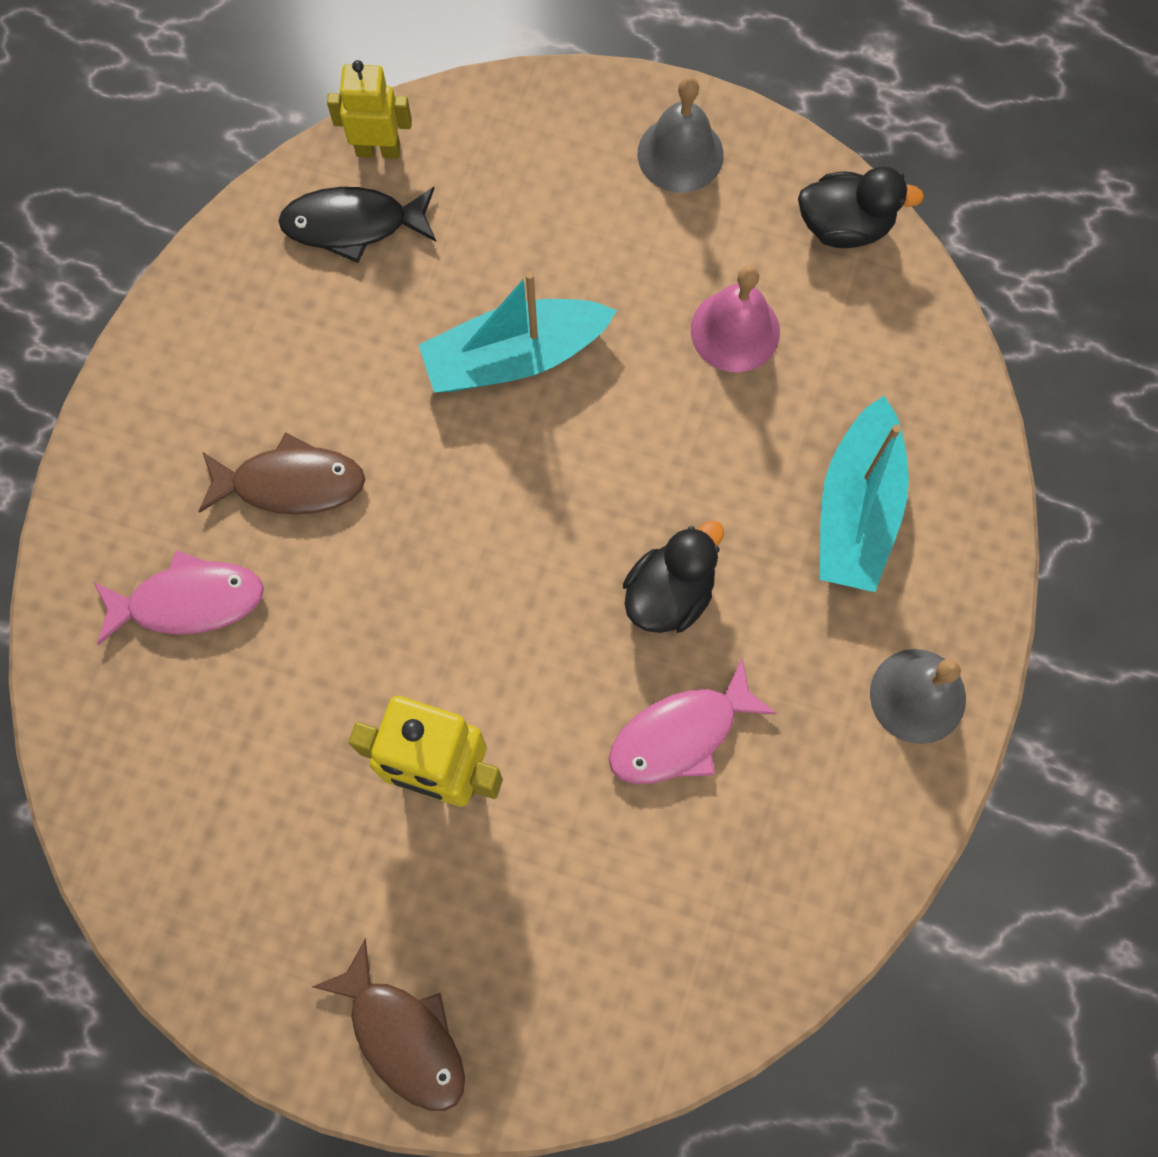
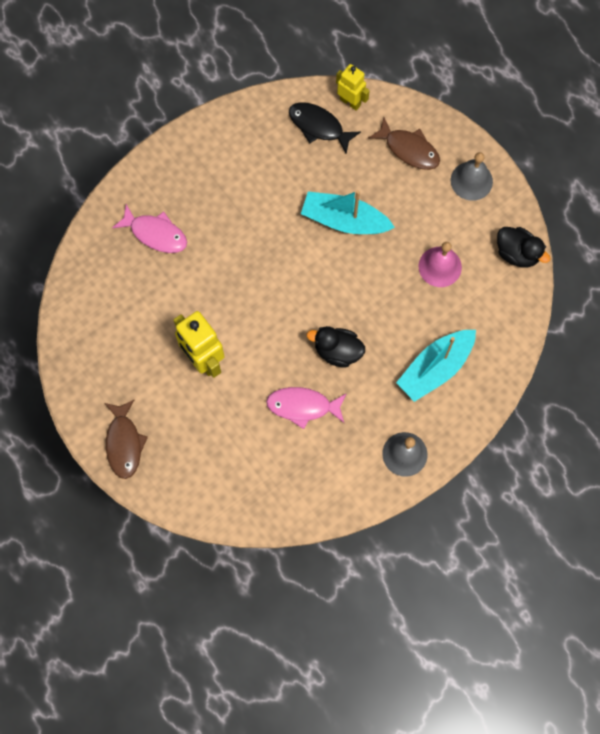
camera: 35 degrees right, 0 degrees up
(291, 483) = (224, 213): brown fish -> brown fish (409, 149)
(669, 593) = (337, 351): black duck -> black duck turned 150 degrees counterclockwise

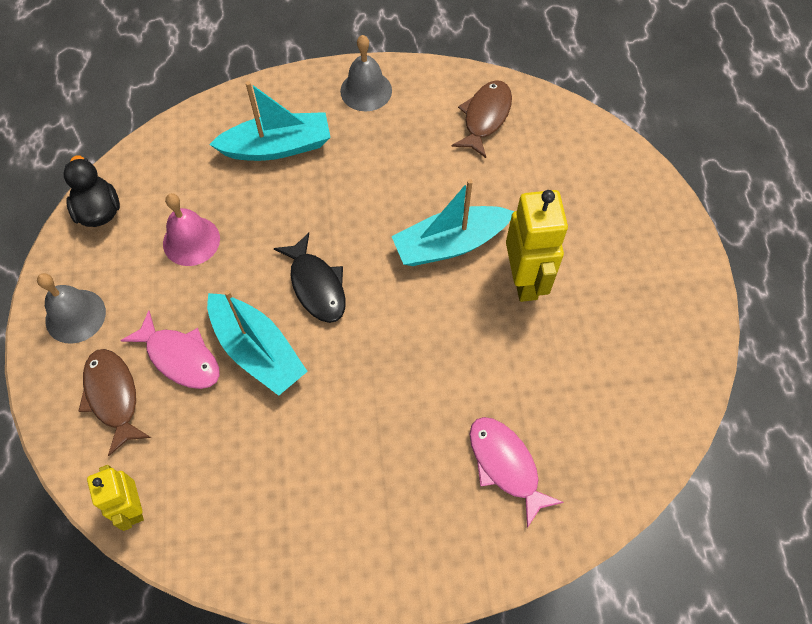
camera: 150 degrees left, 10 degrees down
(124, 443) = (661, 239): brown fish -> brown fish (485, 117)
(267, 358) = (450, 244): none -> turquoise boat
(303, 406) = (441, 179): pink fish -> pink fish (180, 357)
(319, 126) = (199, 495): black fish -> black fish (316, 286)
(337, 351) = (367, 213): black duck -> none

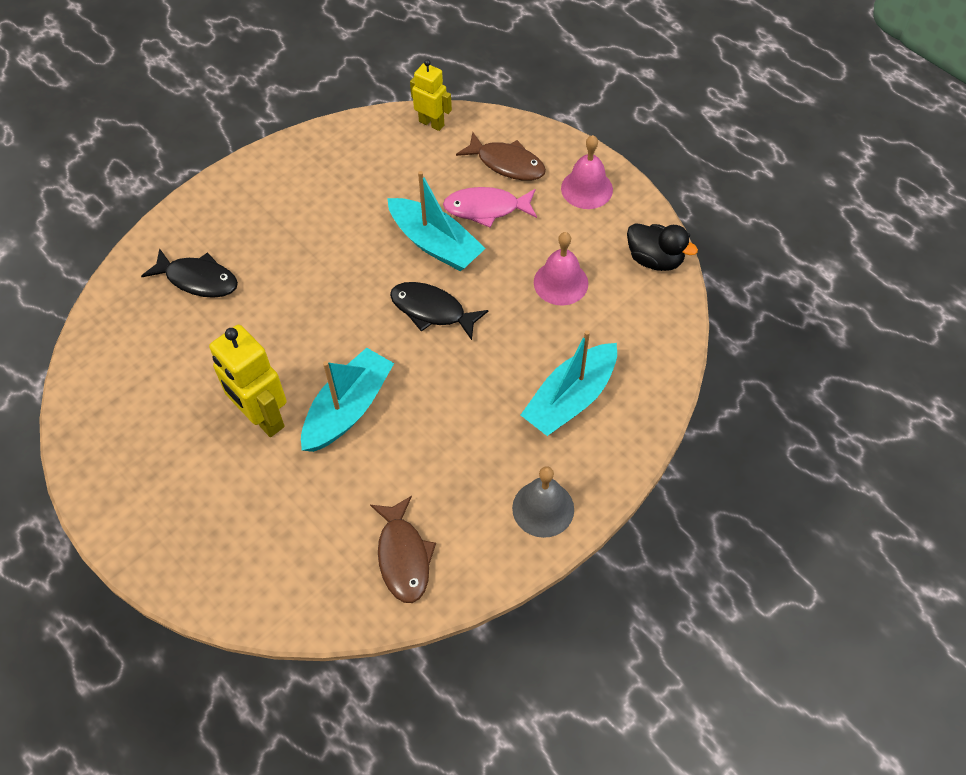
camera: 145 degrees right, 5 degrees down
(75, 316) = (586, 189): grey bell -> pink bell
(258, 351) = (435, 244): turquoise boat -> turquoise boat turned 150 degrees counterclockwise
(505, 465) = (198, 279): pink fish -> black fish

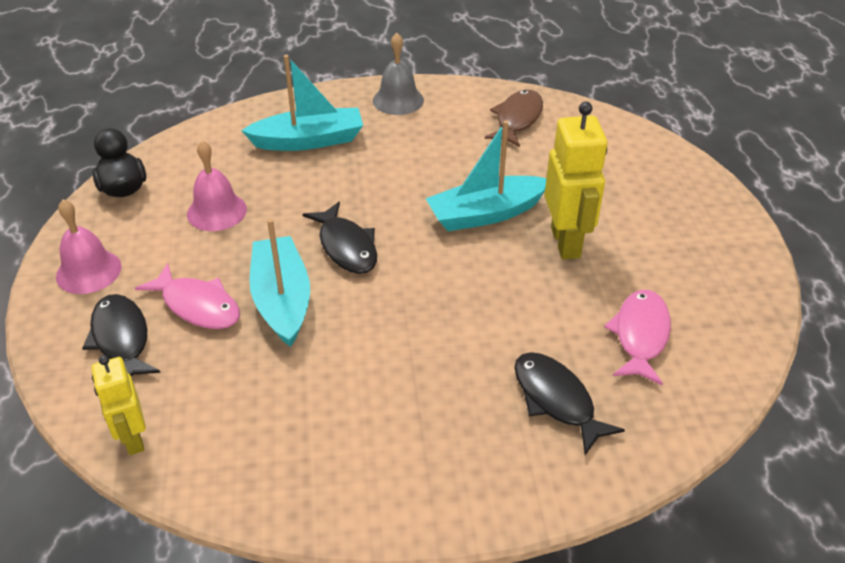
camera: 145 degrees left, 15 degrees down
(162, 361) = (640, 335): none -> pink fish
(507, 163) = (121, 339): brown fish -> black fish

